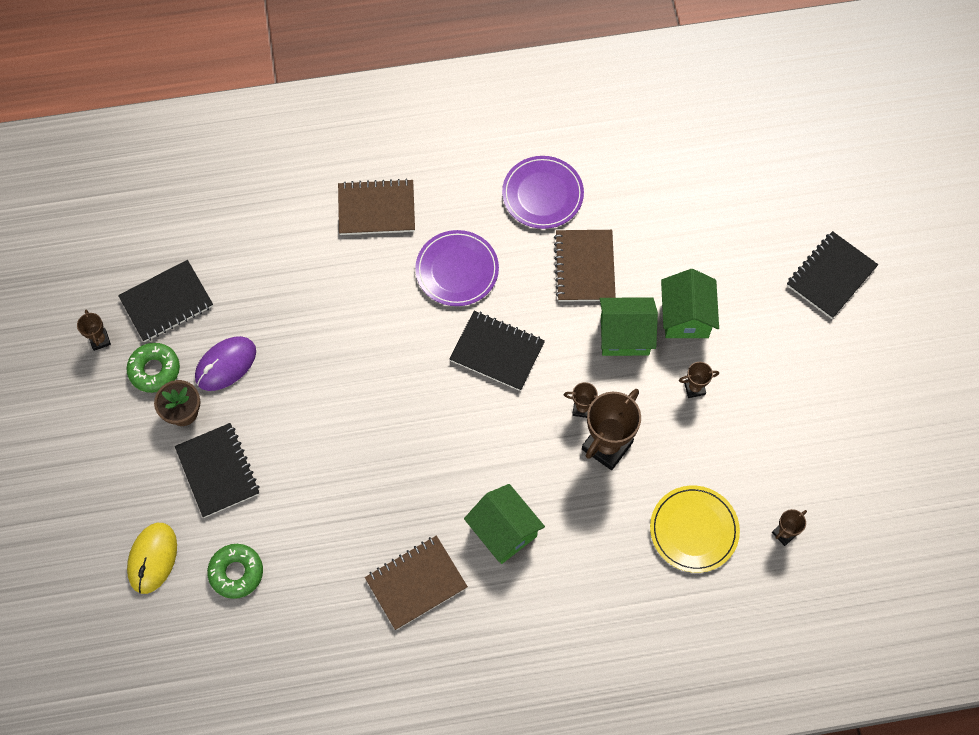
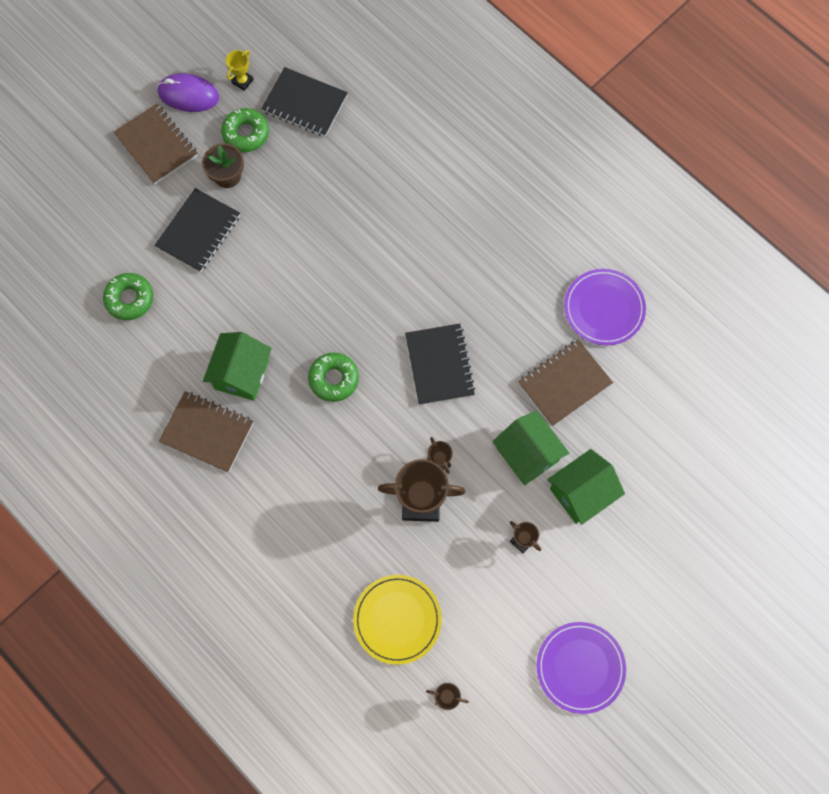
camera: 55 degrees right, 5 degrees up
(100, 340) = (242, 81): brown trophy -> yellow trophy
(153, 558) = (102, 235): yellow mouse -> none
(226, 365) = (285, 178): purple mouse -> purple mouse (188, 95)
(376, 209) = (493, 194): brown notebook -> brown notebook (156, 145)
(446, 445) = (334, 379): none -> green donut
(457, 270) = (487, 288): purple plate -> purple plate (580, 667)
(504, 531) = (293, 470): green house -> green house (242, 374)
(831, 276) = (711, 591): black notebook -> none

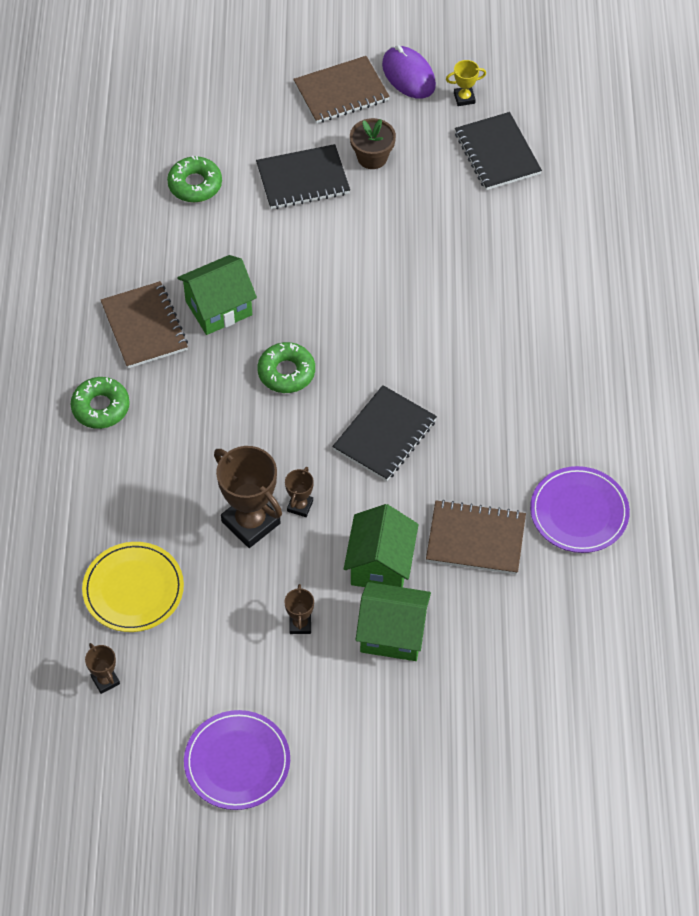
camera: 45 degrees right, 15 degrees down
(156, 145) = (341, 92): brown notebook -> brown notebook turned 60 degrees clockwise
(246, 133) = (422, 138): green donut -> green donut (101, 407)

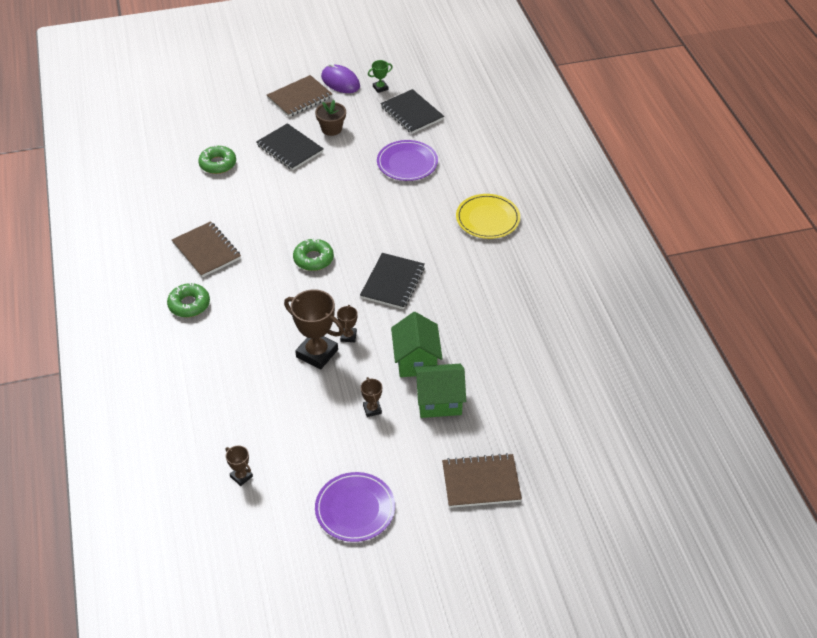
camera: 15 degrees left, 10 degrees down
(133, 589) = (245, 412): yellow plate -> yellow plate (487, 218)
(218, 308) = (255, 230): green house -> none
(303, 179) = (289, 149): black notebook -> black notebook turned 75 degrees clockwise
(464, 98) = (380, 88): yellow trophy -> green trophy
(475, 539) = (476, 331): brown notebook -> brown notebook (481, 482)
(579, 512) = (539, 301): purple plate -> purple plate (407, 163)

